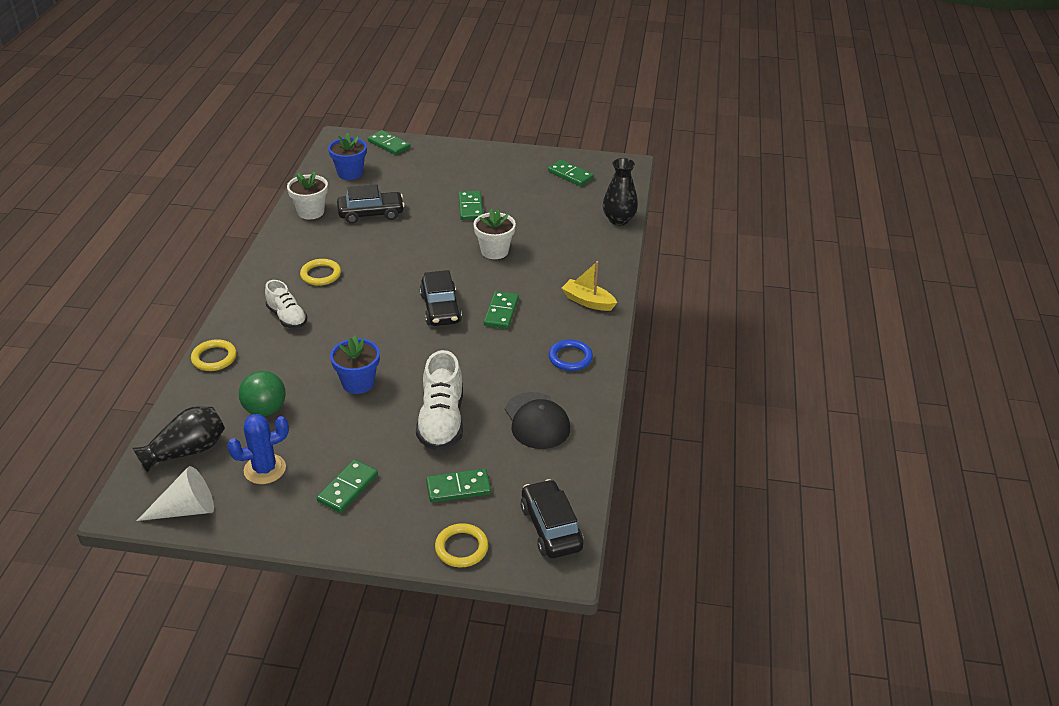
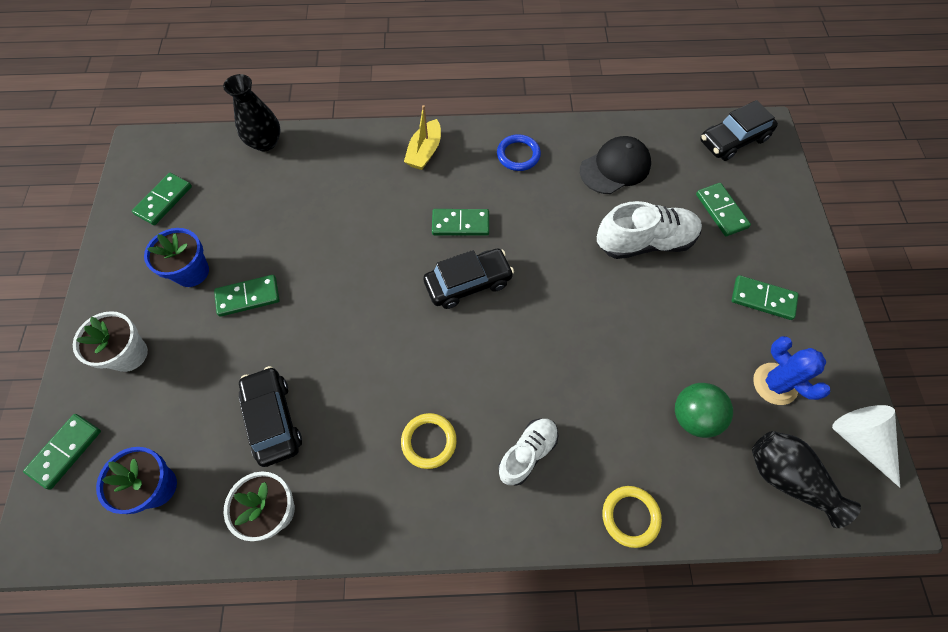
camera: 100 degrees left, 25 degrees up
(358, 383) = (617, 333): blue flower pot -> blue flower pot (191, 272)
(461, 548) = (784, 195): yellow ring -> none
(494, 251) = (345, 251): white flower pot -> white flower pot (129, 354)

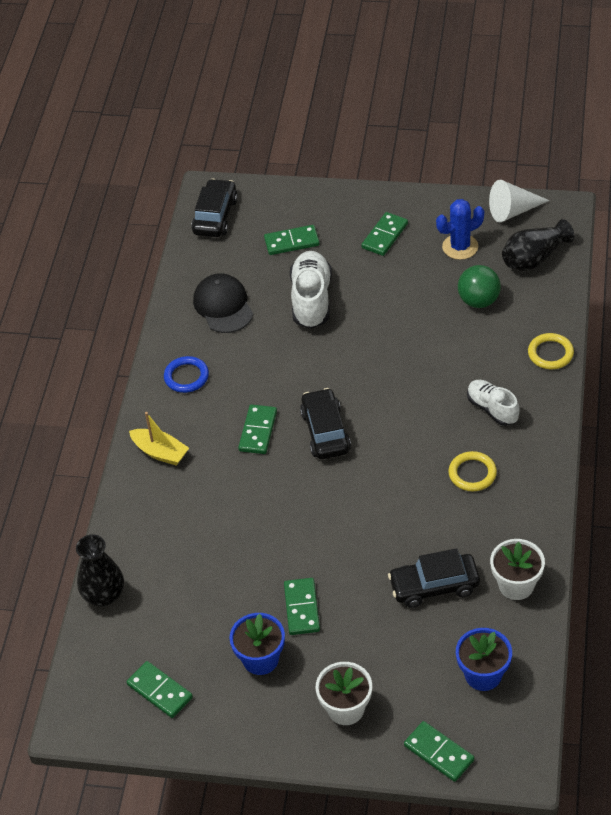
camera: 75 degrees left, 15 degrees down
(733, 140) = (215, 216): black car -> black car turned 150 degrees counterclockwise

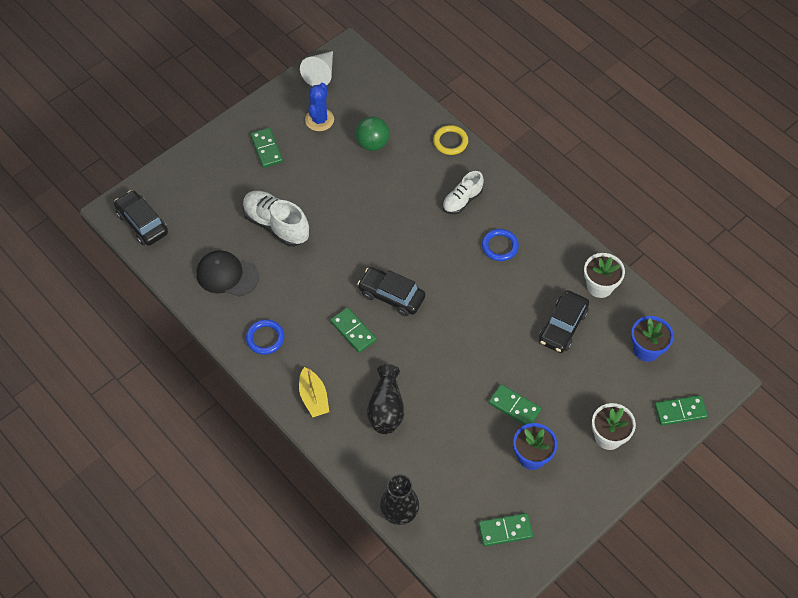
camera: 55 degrees left, 10 degrees up
(160, 452) = (314, 398): yellow boat -> yellow boat turned 90 degrees clockwise
(291, 242) = (214, 199): green domino -> none
(472, 473) = (500, 246): yellow ring -> blue ring
(492, 409) = (462, 200): white shoe -> white shoe turned 45 degrees counterclockwise
(534, 258) = (369, 92): black vase -> black vase (386, 408)

